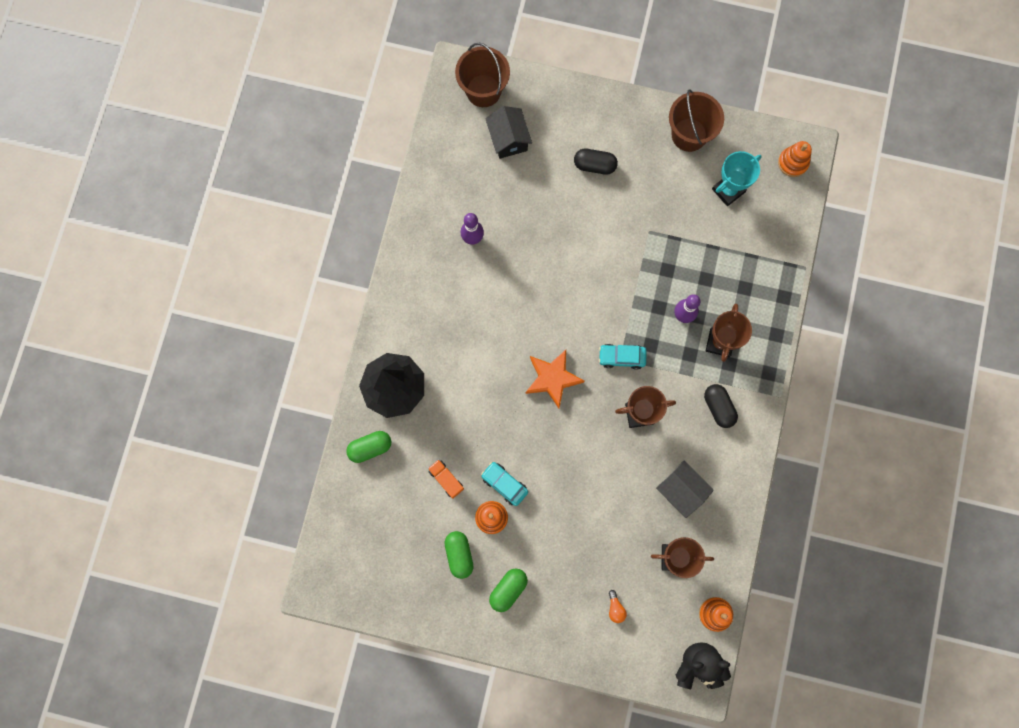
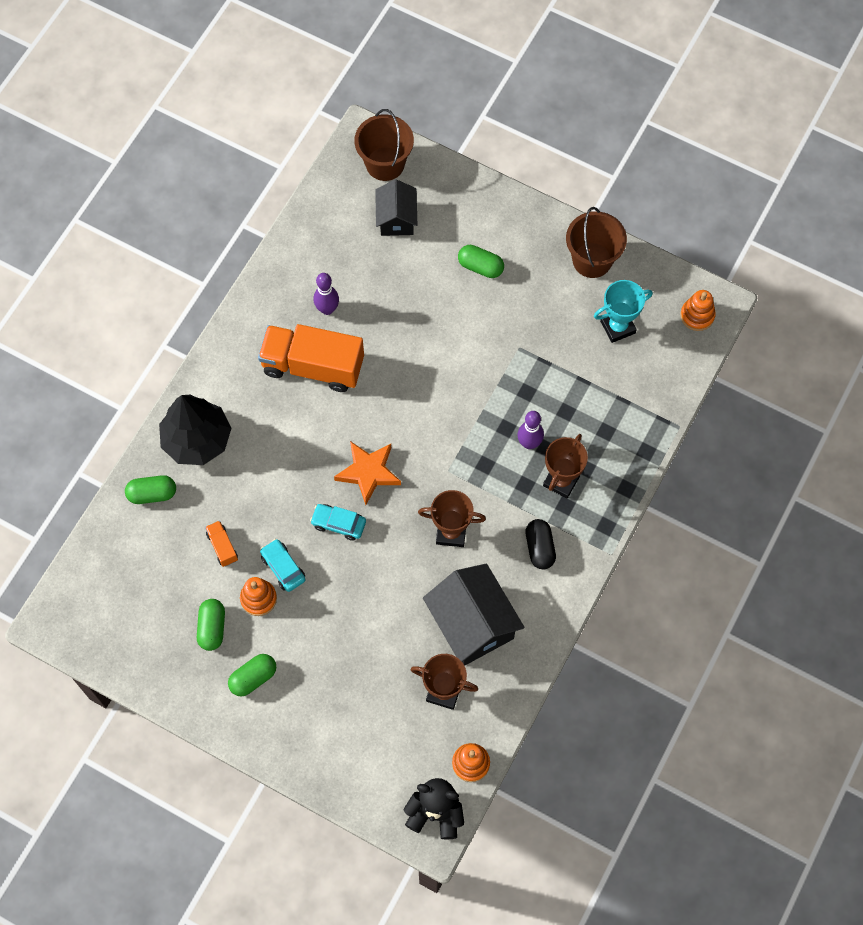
camera: 15 degrees right, 10 degrees down
(476, 294) = (313, 366): none -> orange truck
(594, 165) = (480, 267): black capsule -> green capsule
(615, 608) = (363, 728): orange light bulb -> none
(621, 357) = (450, 469): turquoise car -> turquoise car (338, 524)
(681, 490) = (472, 623): black house -> black house, size x1.63

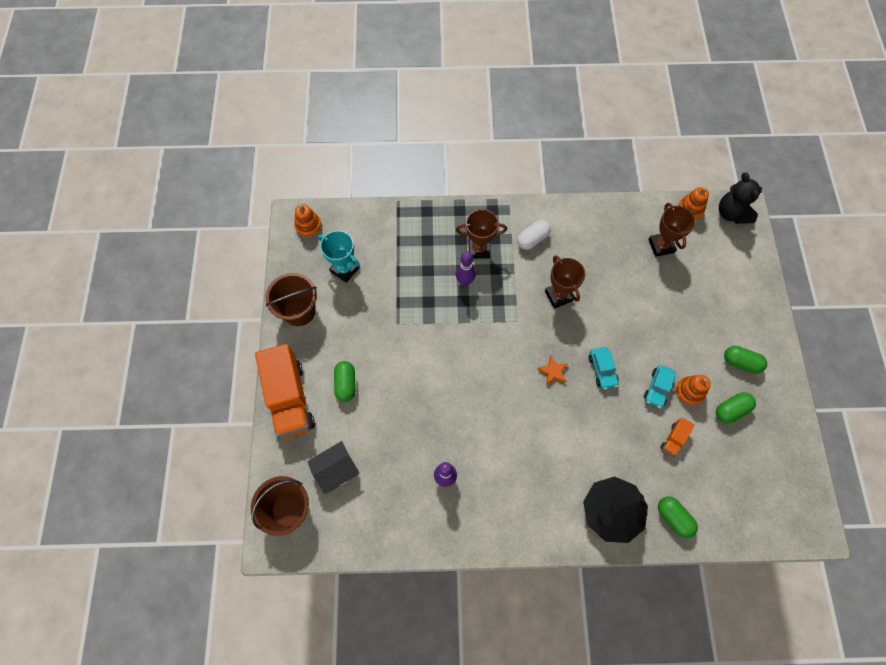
camera: 120 degrees left, 0 degrees up
(313, 366) = (498, 459): orange truck -> orange truck (290, 398)
(368, 472) = (553, 371): orange star -> orange star, size x0.57
(472, 623) = (608, 252): black house -> none
(539, 548) = (532, 239): black capsule -> white capsule

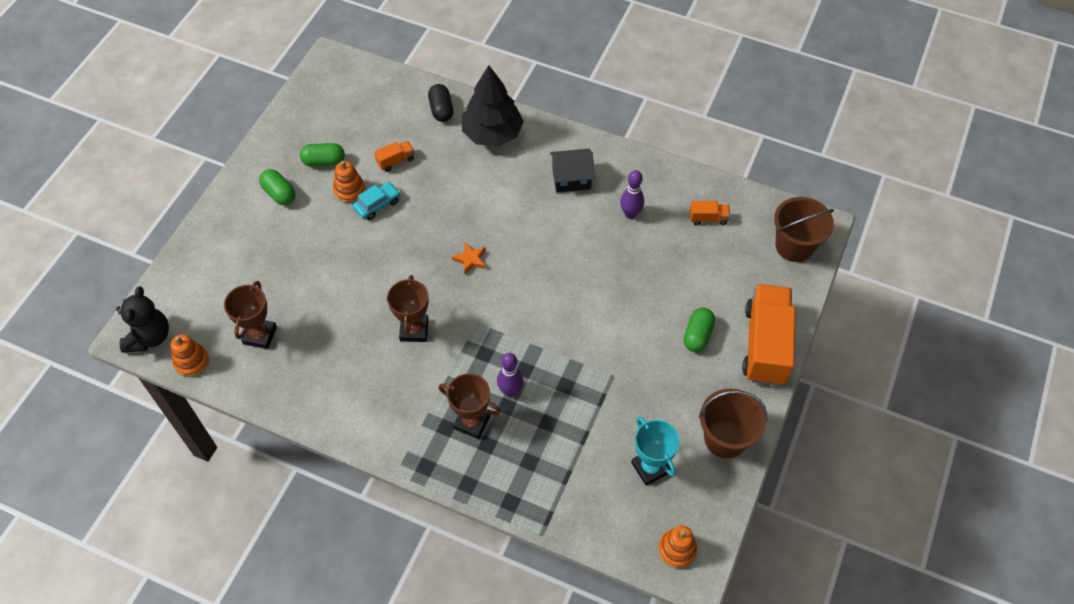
camera: 155 degrees left, 10 degrees down
(336, 470) = (736, 260): black house -> black house (571, 179)
(375, 504) = (708, 218): none -> orange truck
(532, 239) = (400, 407): white capsule -> none
(602, 370) = (419, 241): turquoise car -> none
(673, 517) = (441, 110): green capsule -> black capsule

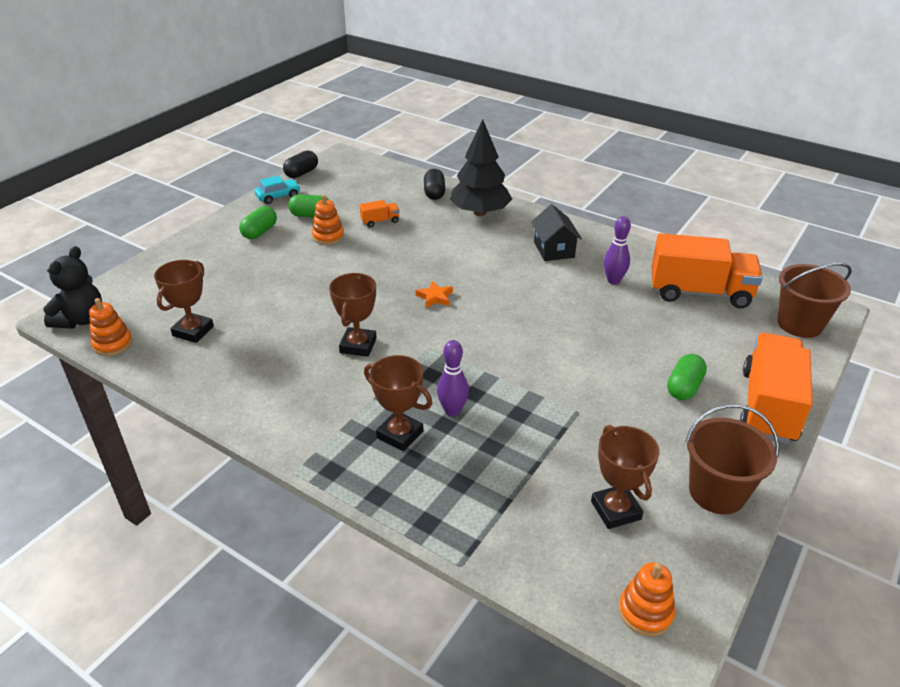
camera: 10 degrees right, 20 degrees down
(279, 193) = (260, 232): green capsule -> green capsule turned 60 degrees clockwise
(295, 95) = (301, 173): none -> black capsule
(377, 205) = (352, 249): turquoise car -> turquoise car (278, 196)
(571, 179) = (554, 249): black house -> black house turned 75 degrees clockwise
(650, 467) = (616, 510): turquoise trophy -> brown trophy
(708, 218) = (699, 292): orange truck -> orange truck, size x2.36

